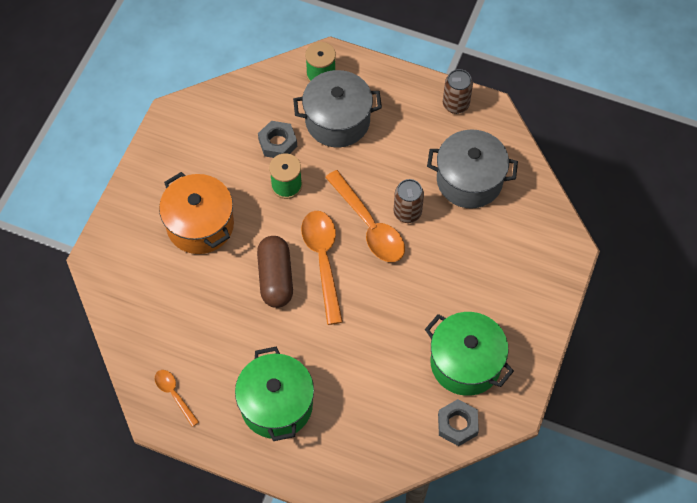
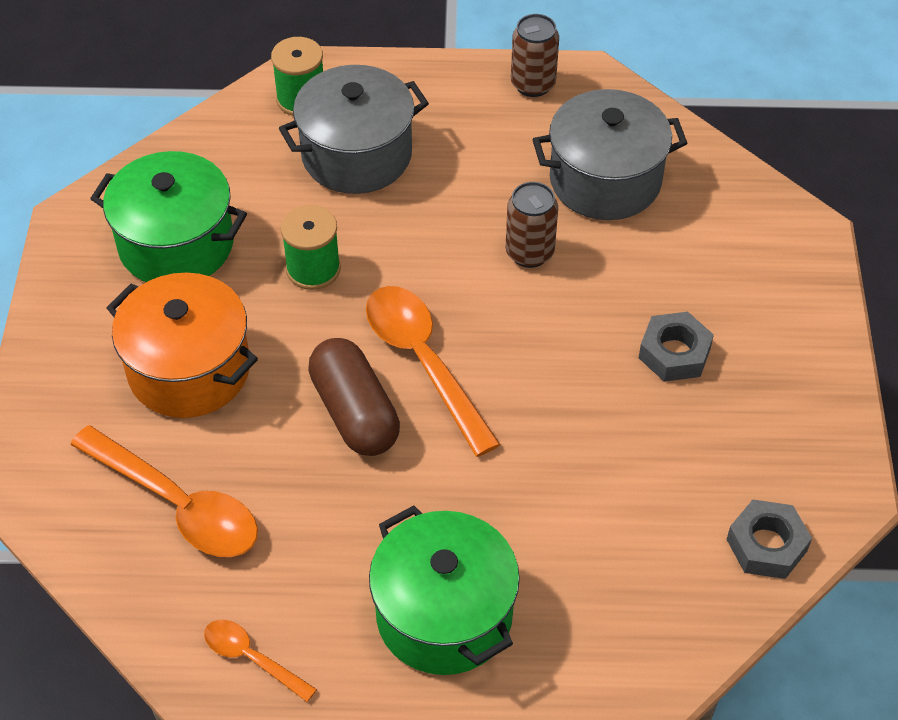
camera: 20 degrees left, 10 degrees down
(277, 143) = (272, 212): grey nut -> grey nut (674, 353)
(369, 225) = (476, 288): orange spoon -> orange spoon (178, 504)
(465, 363) = (732, 445): green pot -> green pot (176, 244)

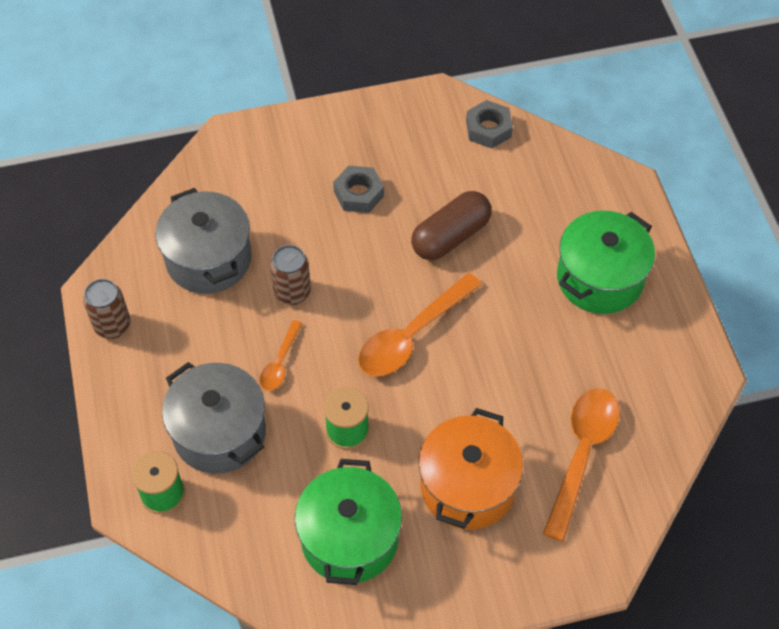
camera: 105 degrees left, 5 degrees up
(252, 658) = (672, 374): orange spoon -> orange spoon (280, 362)
(355, 412) = (468, 367): brown capsule -> brown capsule (450, 236)

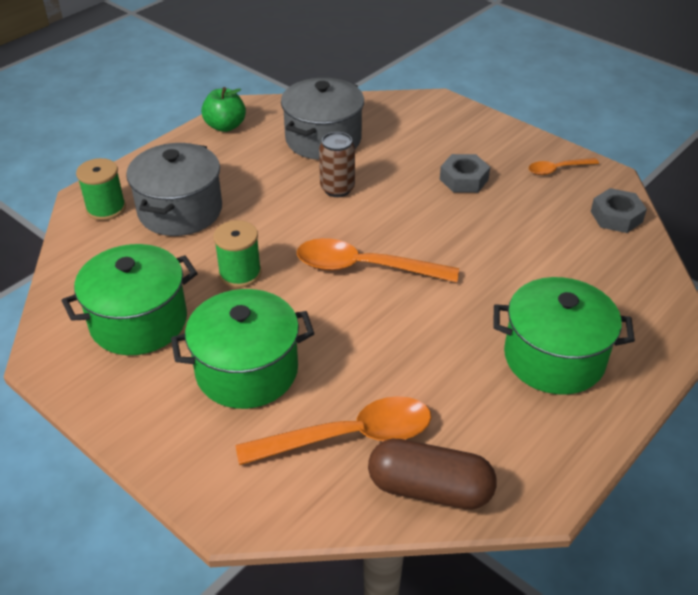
camera: 55 degrees right, 15 degrees down
(112, 326) = (225, 126): brown can -> green apple
(280, 362) = (268, 211): orange spoon -> orange spoon (557, 169)
(450, 236) = (484, 244): brown capsule -> brown capsule (429, 488)
(467, 486) = (247, 371): orange pot -> green pot

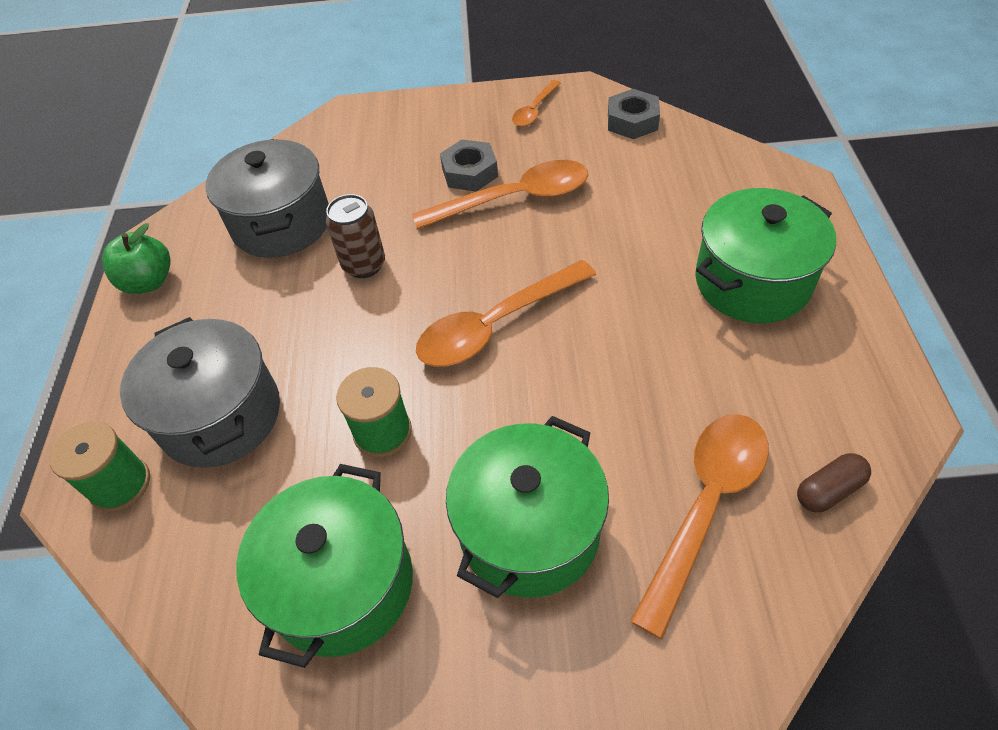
camera: 40 degrees left, 10 degrees up
(429, 488) = (828, 490): brown capsule -> brown capsule, size x0.54
(470, 211) = (514, 199): none -> orange spoon

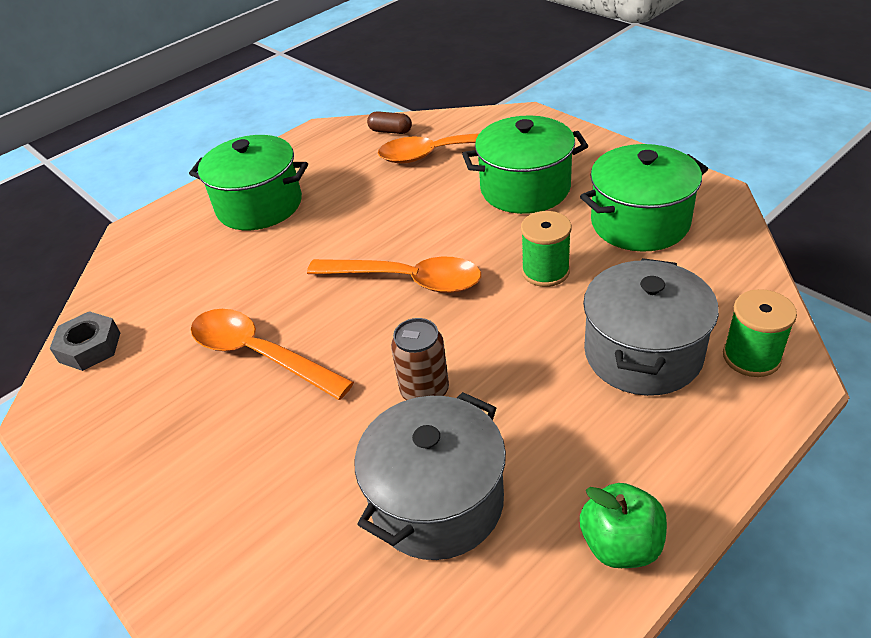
camera: 130 degrees left, 10 degrees down
(469, 172) = (243, 408): grey nut -> none
(534, 110) = (103, 427): orange spoon -> none

